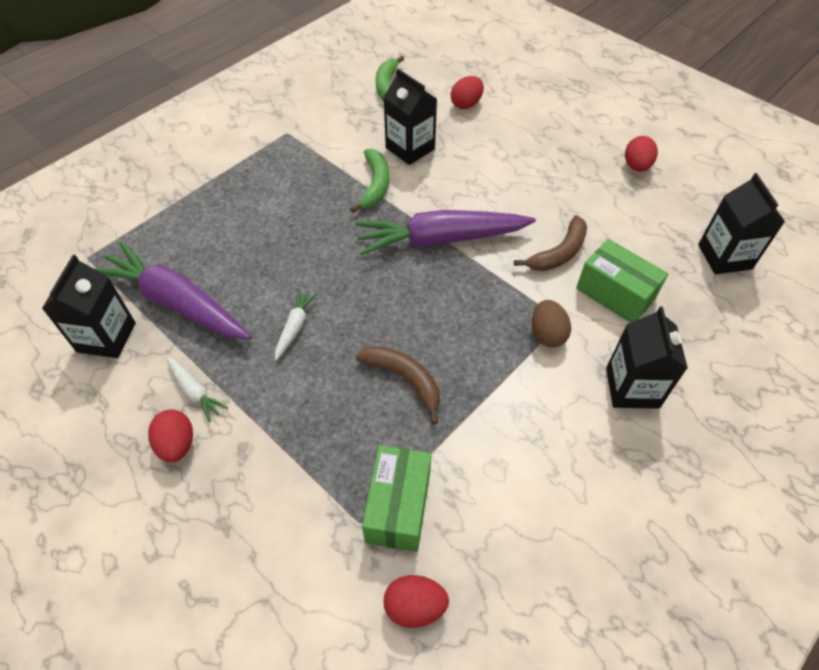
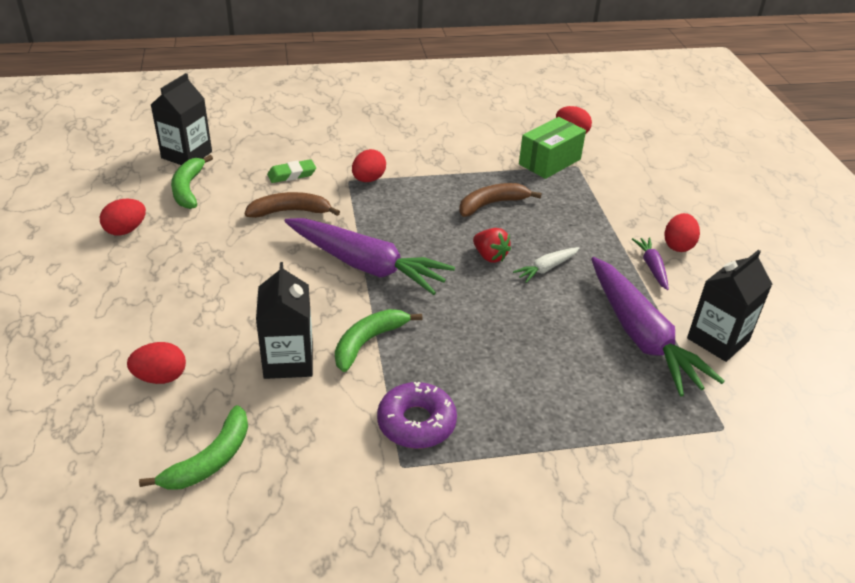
camera: 145 degrees left, 15 degrees down
(195, 391) = (652, 267): white carrot -> purple carrot
(298, 156) = (416, 423): none -> purple donut
(353, 310) = (490, 256): none -> red strawberry
(404, 379) = (491, 204): brown banana -> brown banana turned 75 degrees clockwise
(547, 334) = (368, 179): brown egg -> red egg
(615, 294) = (292, 174): green box -> green eraser
(632, 387) = (355, 139): black carton -> none
(661, 224) = (188, 189): none -> green banana

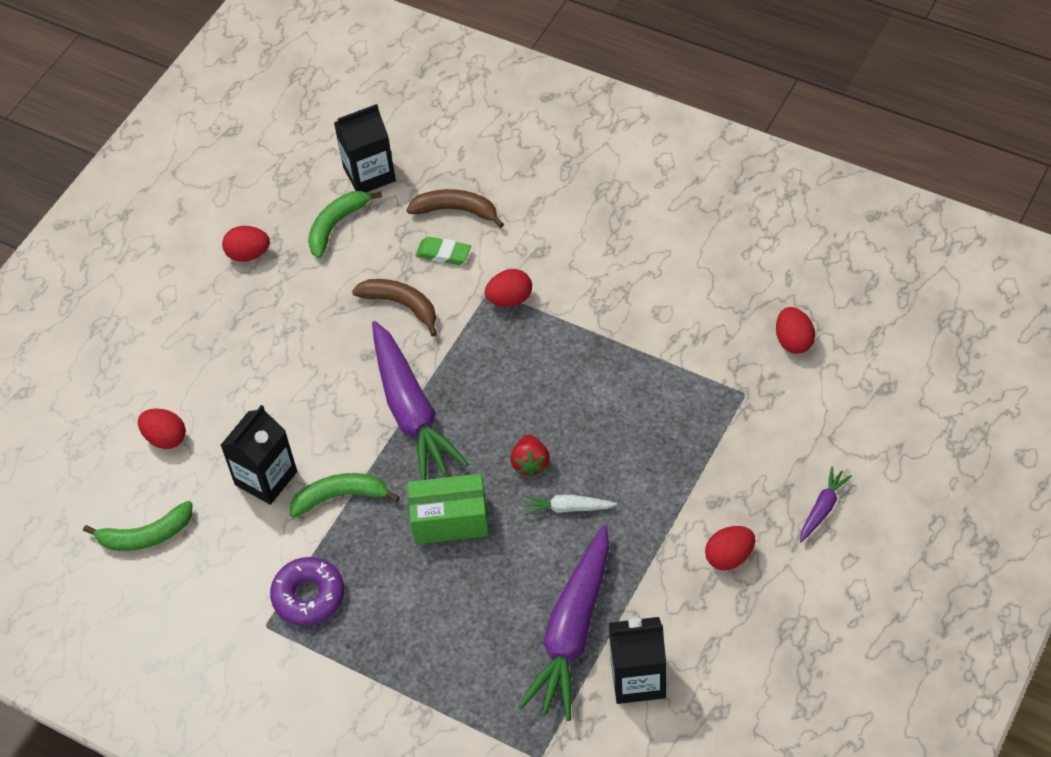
camera: 45 degrees right, 15 degrees up
(491, 204) = (598, 398): brown banana -> brown banana (456, 210)
(549, 162) = (721, 371): green box -> green box (450, 520)
(652, 267) = (671, 566): purple carrot -> purple carrot (822, 508)

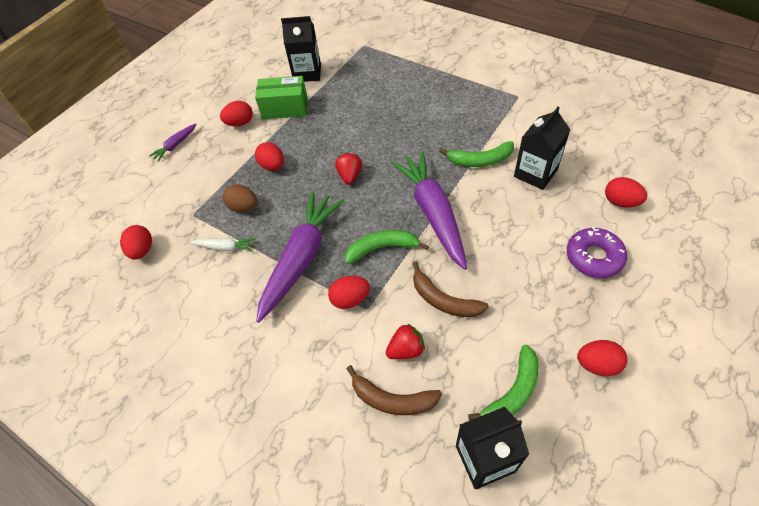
camera: 175 degrees left, 0 degrees up
(146, 535) = (611, 142): green banana -> green banana (382, 248)
(308, 596) = (493, 109): purple donut -> purple donut (594, 257)
(443, 254) = (406, 349): green eraser -> red strawberry
(450, 520) = (406, 145): green box -> green box (285, 108)
(568, 508) = (329, 150): white carrot -> white carrot (225, 247)
(573, 631) = (338, 92): purple carrot -> purple carrot (301, 259)
(651, 476) = (273, 166): none -> red egg
(674, 407) = (244, 207): none -> brown egg

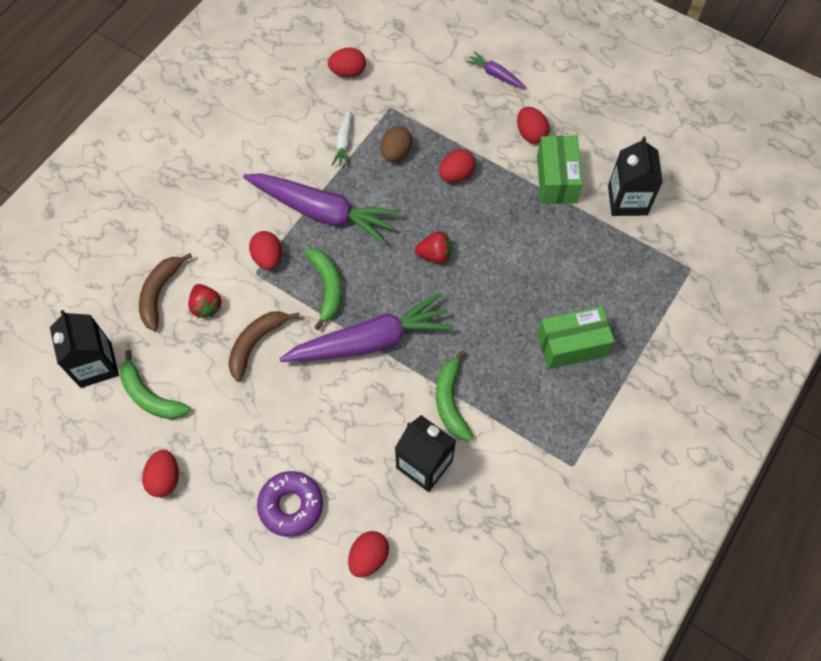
camera: 85 degrees right, 10 degrees up
(426, 98) = (571, 345): none -> green box

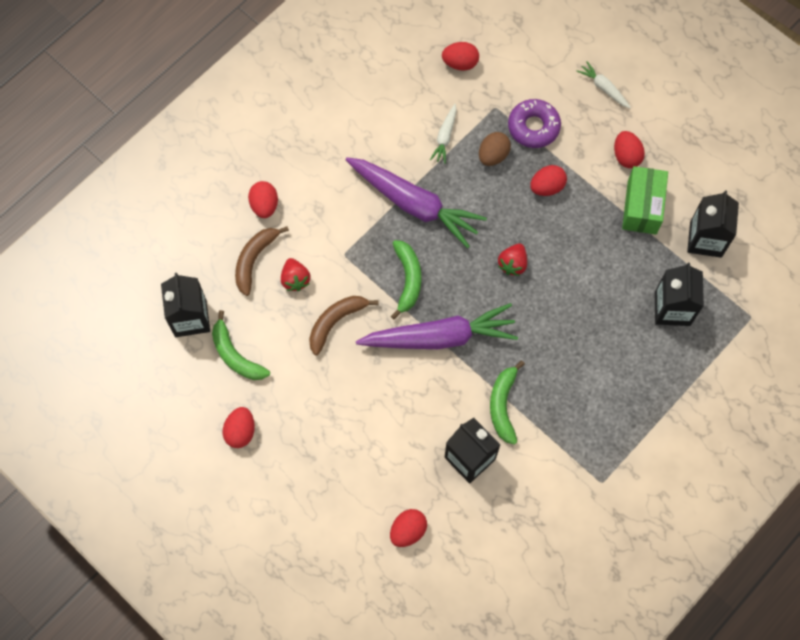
camera: 10 degrees right, 5 degrees up
(268, 258) = (357, 242): red egg -> red egg (264, 205)
(291, 505) = (347, 474): purple donut -> purple donut (533, 127)
(435, 255) = (512, 264): red strawberry -> red strawberry turned 105 degrees clockwise
(495, 75) = (603, 88): purple carrot -> white carrot
(571, 345) = (623, 372): green box -> none
(608, 273) = (672, 308): none -> black carton

